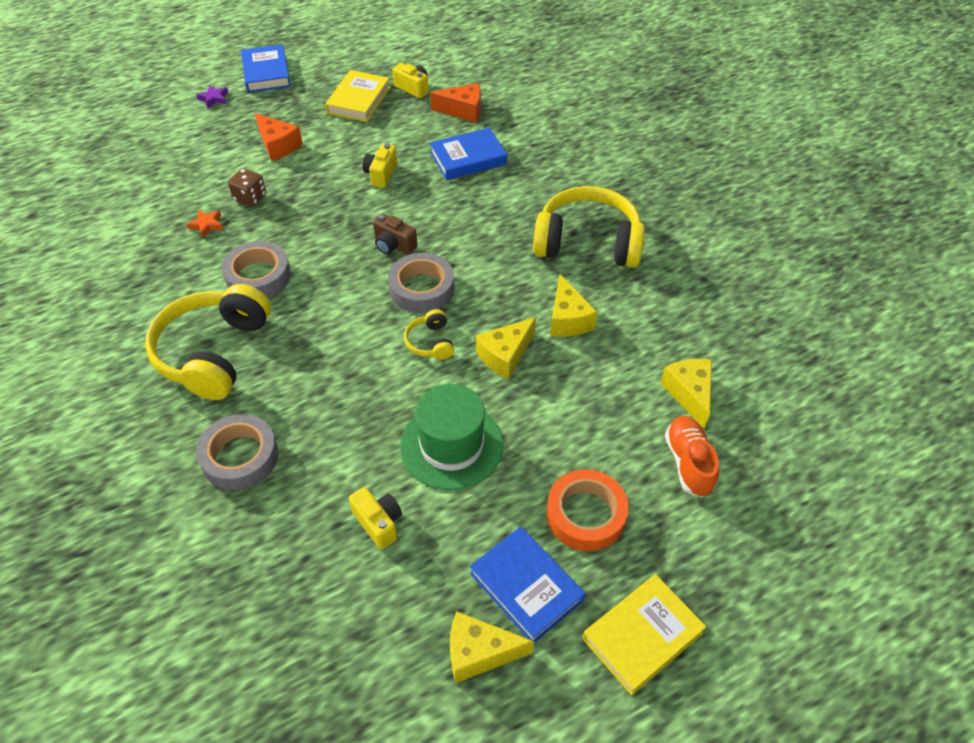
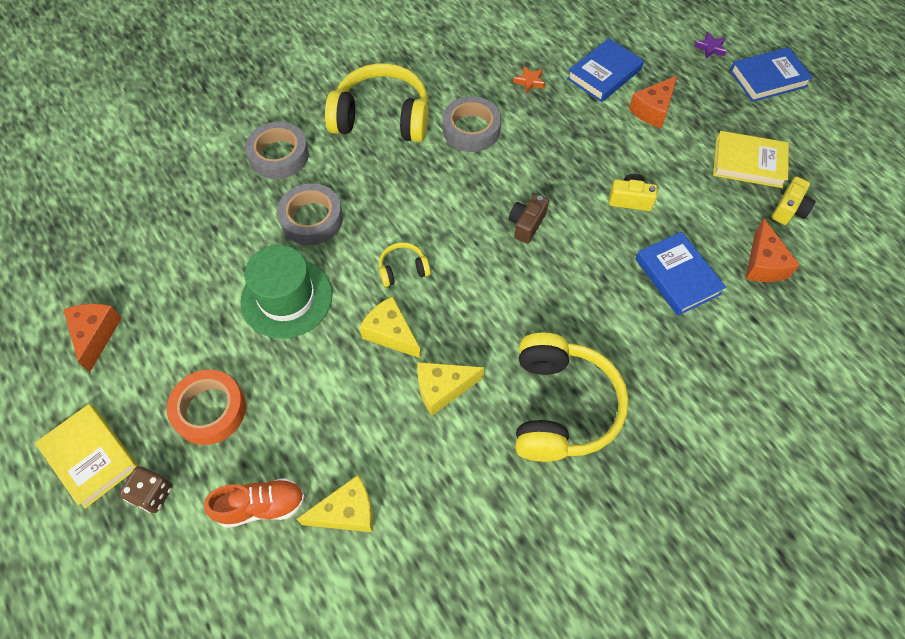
camera: 85 degrees right, 10 degrees up
(250, 198) = (571, 104): brown dice -> brown dice (153, 494)
(378, 523) = (214, 254): yellow camera -> none
(422, 288) = (471, 254): grey tape -> grey tape (312, 219)
(479, 652) = (96, 335): yellow cheese -> orange cheese
(526, 587) = (146, 365): blue book -> blue book (604, 74)

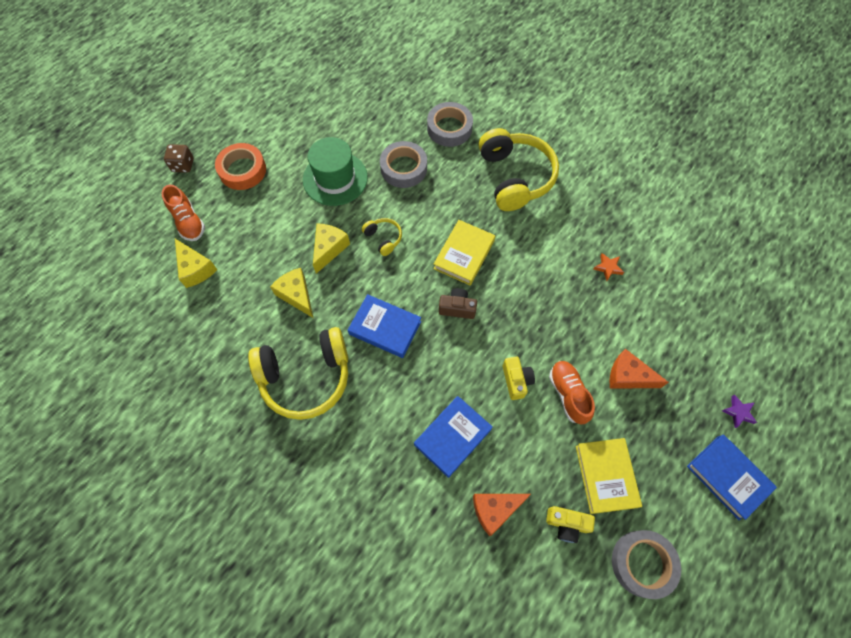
camera: 70 degrees right, 5 degrees up
(90, 457) = (197, 126): yellow book -> yellow book (464, 254)
(96, 335) = (274, 93): orange cheese -> none
(471, 129) = (533, 241): grey tape -> grey tape (642, 563)
(604, 74) = (649, 324): blue book -> blue book (385, 328)
(657, 162) = (568, 394): none -> orange shoe

